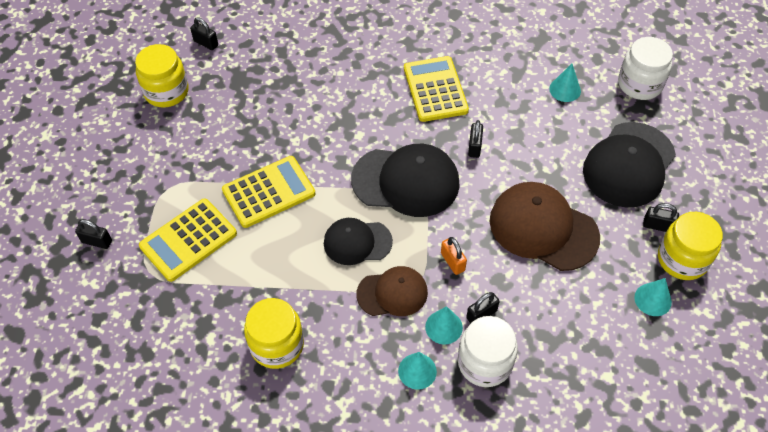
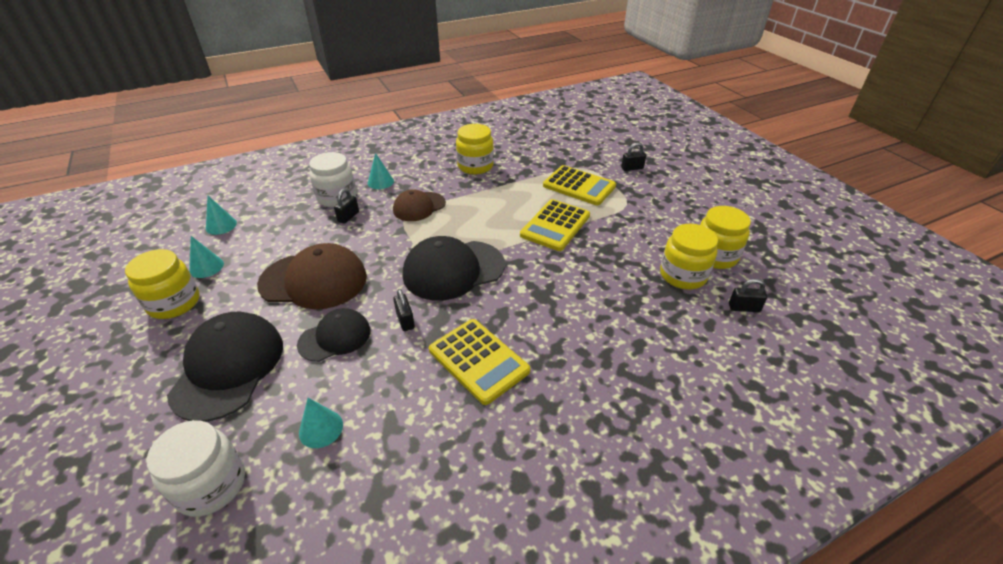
camera: 150 degrees right, 15 degrees down
(188, 240) = (579, 186): yellow calculator -> yellow calculator turned 105 degrees clockwise
(216, 87) = (683, 275): none -> yellow jar
(357, 242) = (464, 222): black cap -> black cap (335, 337)
(444, 327) = (373, 203): turquoise cone -> turquoise cone (221, 225)
(452, 262) = (384, 235): orange padlock -> none
(657, 225) = (197, 321): black padlock -> none

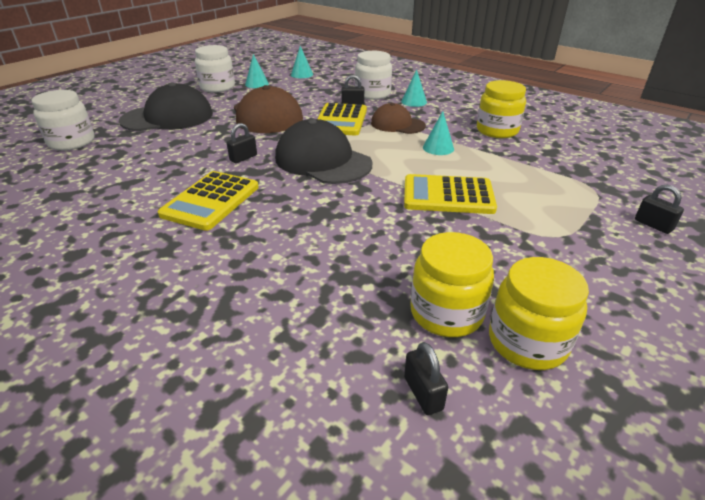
camera: 65 degrees right, 5 degrees down
(174, 303) = (217, 87): yellow jar -> white jar
(321, 428) = (121, 159): turquoise cone -> turquoise cone (438, 148)
(335, 337) = (210, 139): black cap -> none
(579, 186) = (547, 194): yellow calculator -> yellow calculator (340, 120)

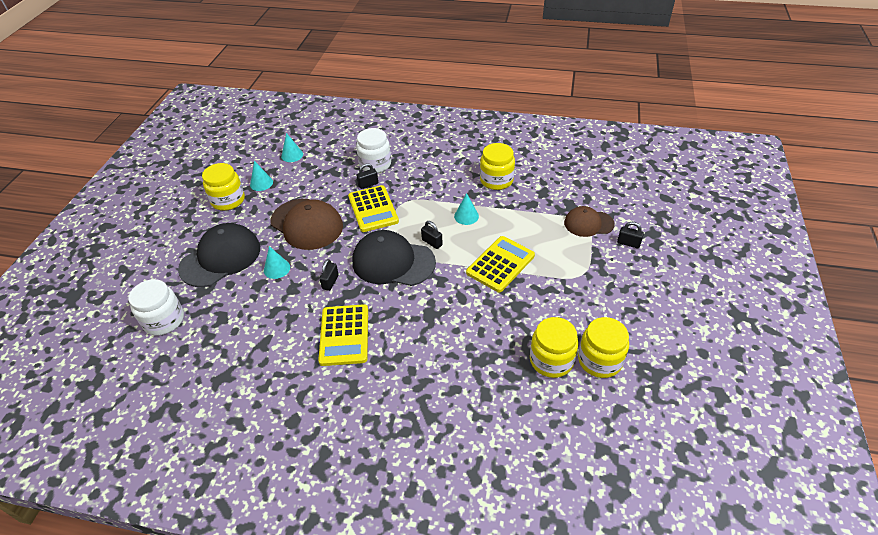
camera: 25 degrees left, 10 degrees up
(217, 87) = (228, 200): white jar -> yellow jar
(397, 124) = (420, 198): brown cap -> brown cap (588, 223)
(414, 101) = (415, 164): turquoise cone -> turquoise cone (277, 269)
(423, 393) = (567, 414): black padlock -> black padlock (432, 242)
(448, 195) = (500, 264): yellow calculator -> yellow calculator turned 150 degrees clockwise

